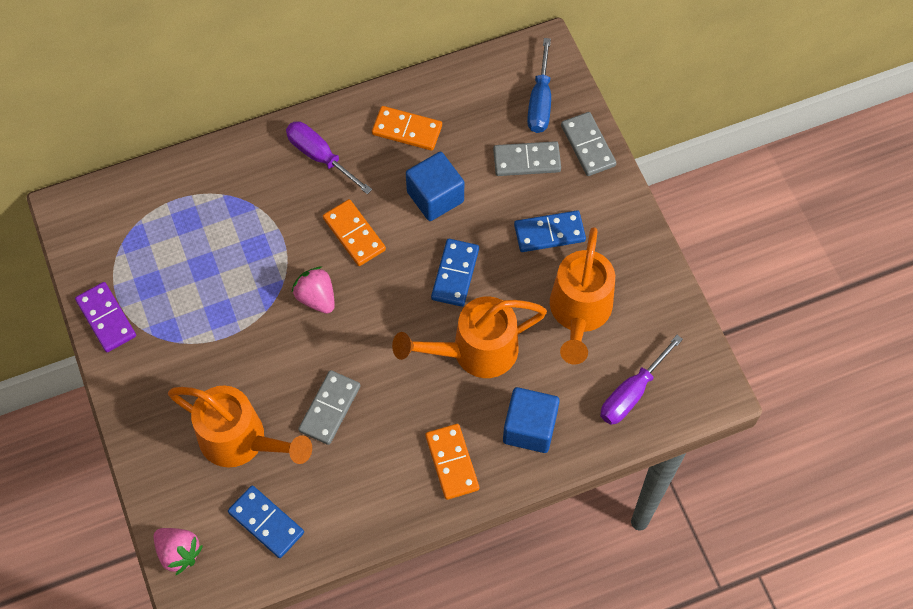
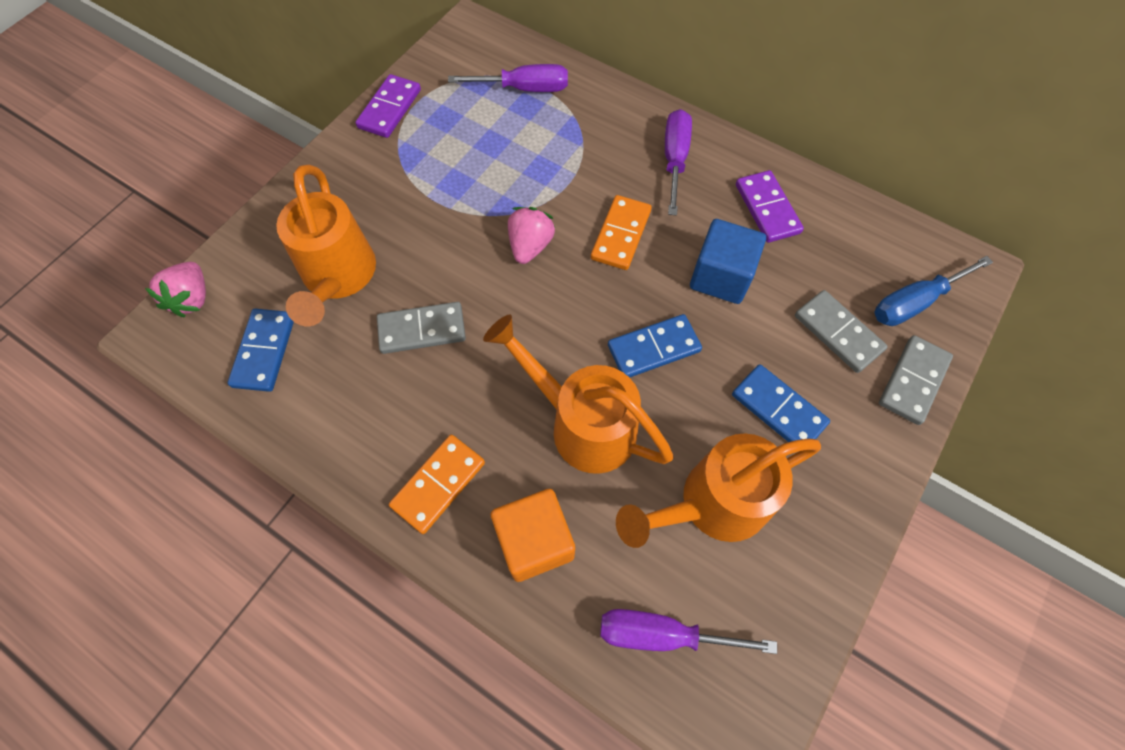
camera: 55 degrees right, 0 degrees up
(168, 211) = (524, 89): none -> purple screwdriver
(407, 130) = (767, 209): orange domino -> purple domino
(529, 428) = (534, 541): blue cube -> orange cube

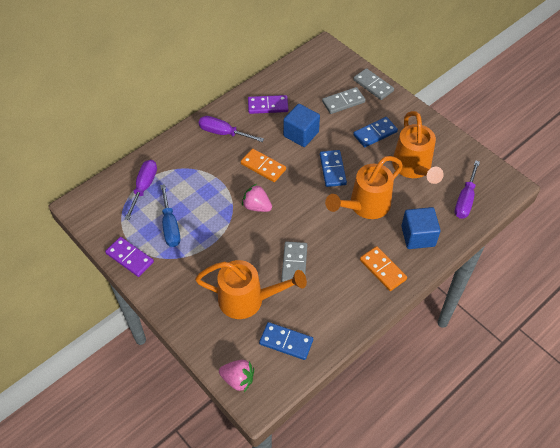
camera: 75 degrees left, 10 degrees down
(534, 541) = (418, 236): orange cube -> blue cube
(914, 302) = (335, 72): blue screwdriver -> blue screwdriver (170, 226)

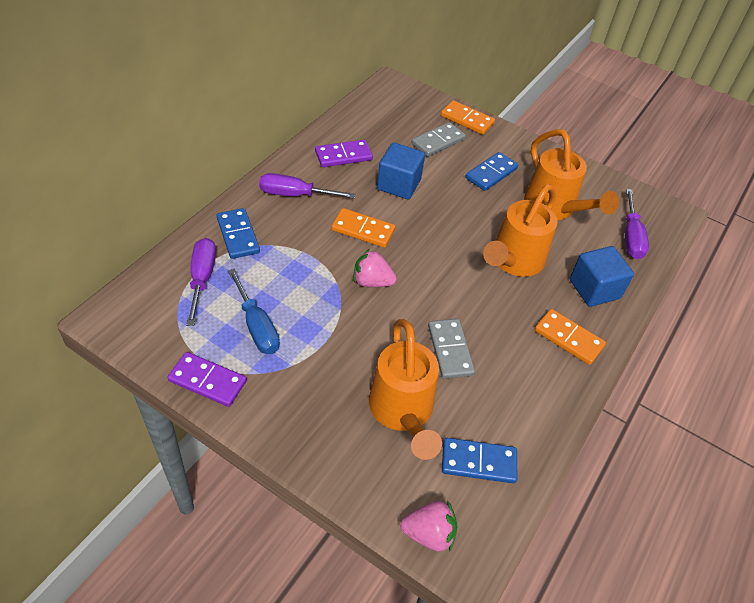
camera: 20 degrees left, 5 degrees down
(247, 300) = (402, 411): orange watering can -> orange watering can turned 90 degrees clockwise
(332, 169) = (455, 222): blue domino -> blue domino (238, 235)
(373, 85) = (467, 119): grey domino -> orange domino

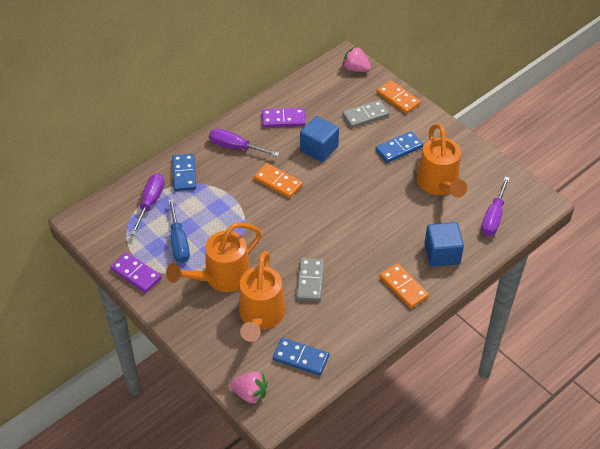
camera: 20 degrees right, 0 degrees up
(372, 282) = (271, 223): pink strawberry -> pink strawberry (356, 69)
(514, 261) = (386, 223): orange watering can -> orange watering can (222, 277)

